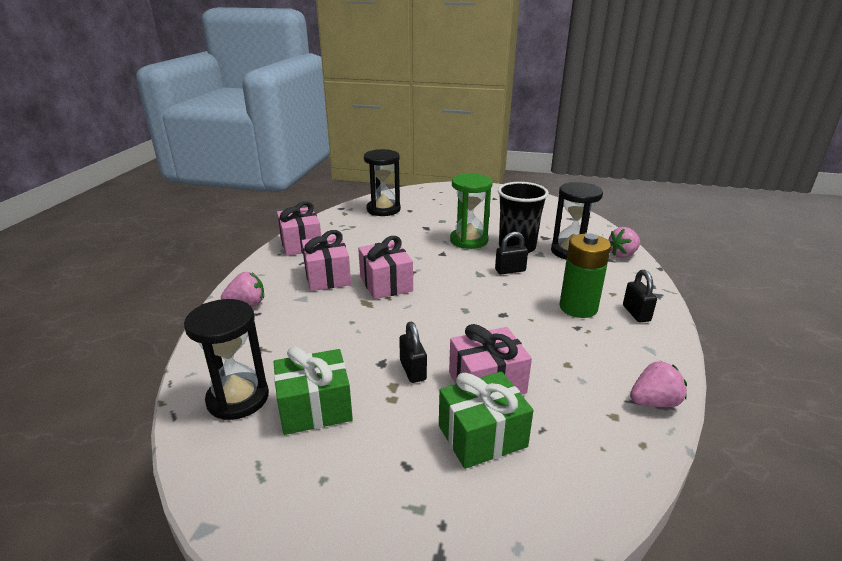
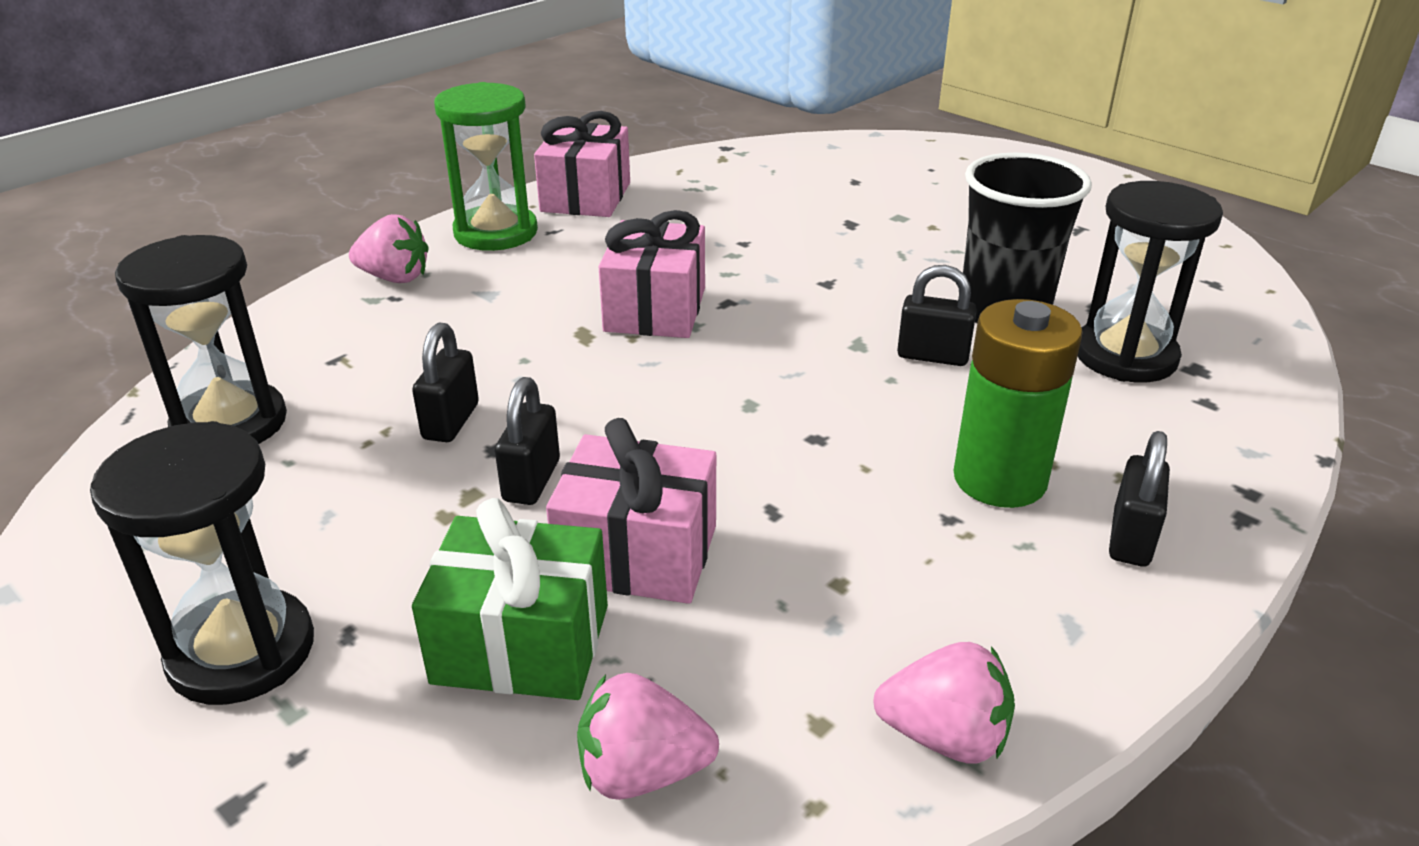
camera: 30 degrees right, 5 degrees up
(315, 408) = (316, 482): green gift -> none
(327, 276) = (568, 267): pink gift -> none
(349, 359) = (451, 421): none -> black padlock
(383, 209) = (804, 168): black hourglass -> black hourglass (242, 651)
(469, 240) = (912, 271): green hourglass -> green hourglass (496, 232)
(622, 254) = (1256, 399): pink strawberry -> pink strawberry (642, 772)

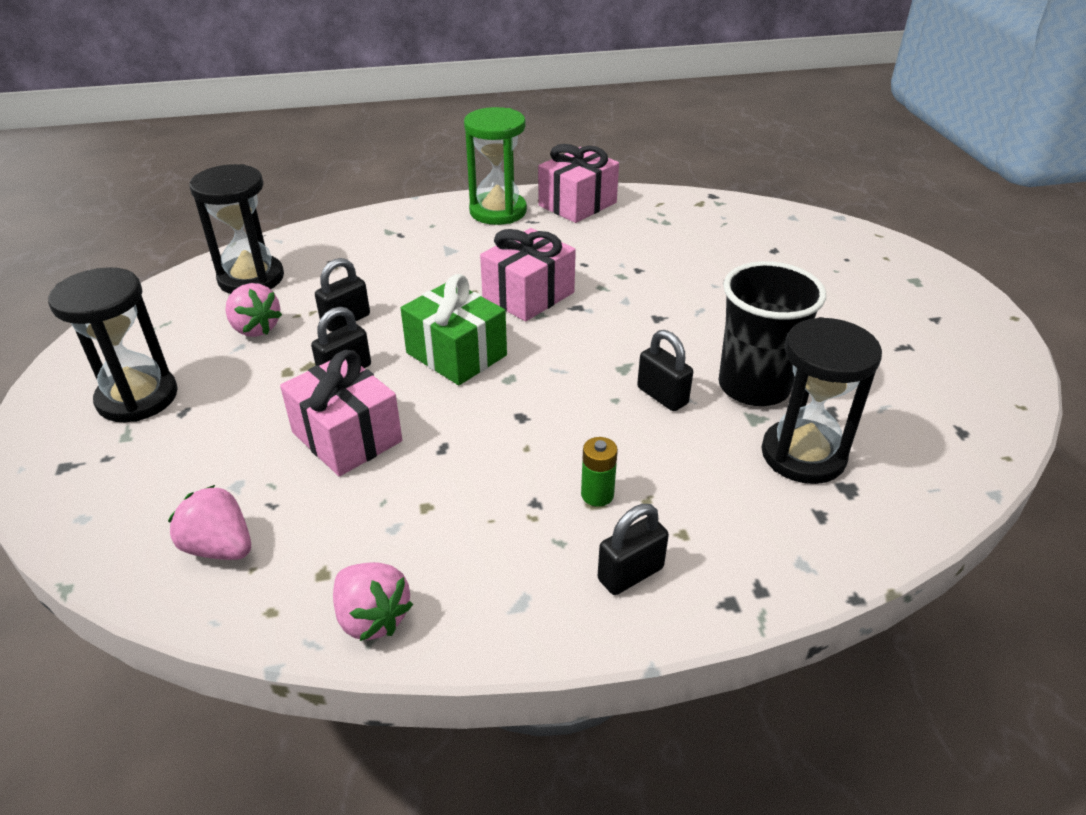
camera: 35 degrees right, 5 degrees up
(395, 278) = (413, 222): pink strawberry -> pink strawberry (255, 328)
(521, 644) = (243, 455): green gift -> green gift (456, 354)
(999, 479) = (597, 495): green battery -> green battery, size x0.48

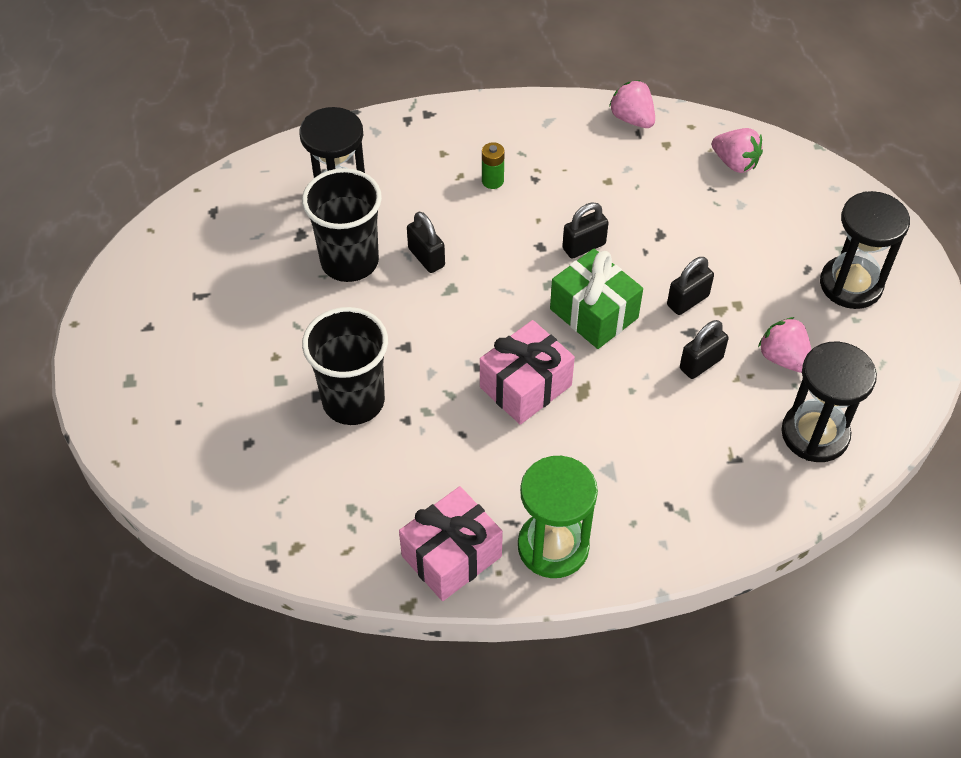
camera: 175 degrees left, 15 degrees up
(347, 436) = (672, 237): pink gift -> none
(630, 574) = (481, 132): black padlock -> black padlock (584, 246)
(693, 278) = (353, 401): none -> black cup

